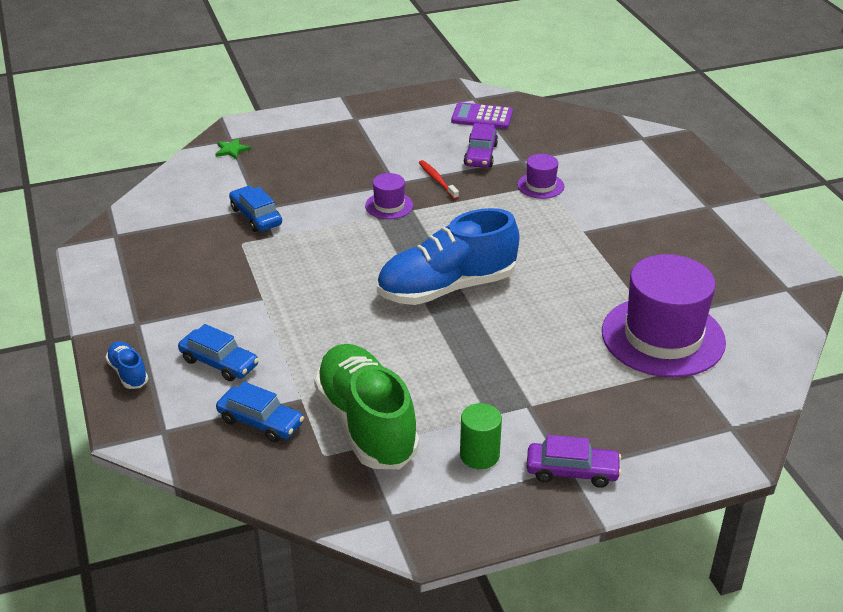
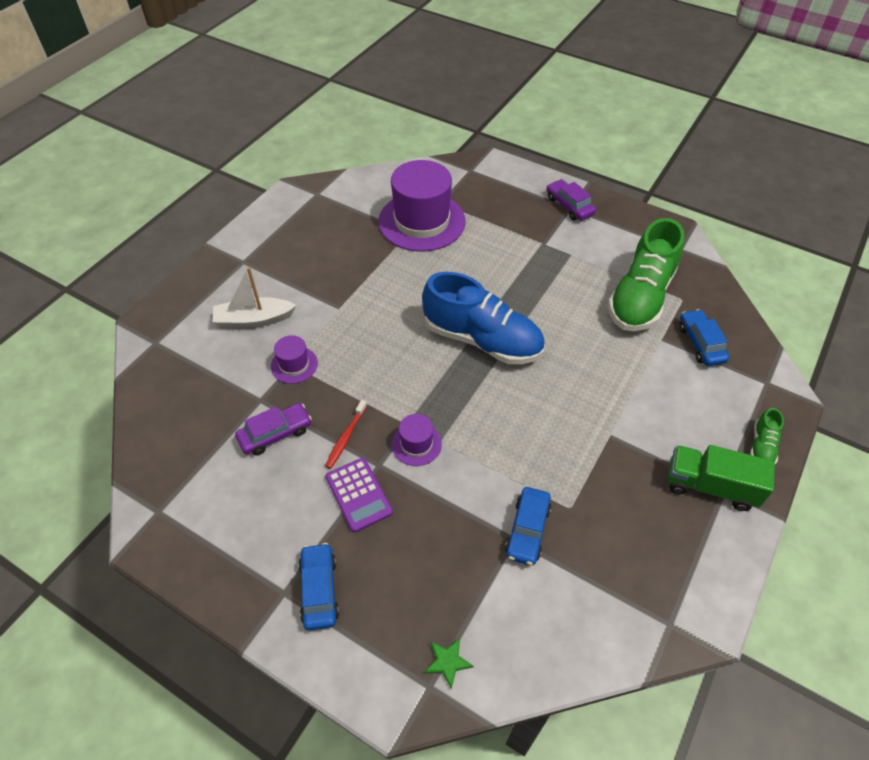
camera: 130 degrees left, 15 degrees up
(128, 373) = (762, 446): blue shoe -> green shoe
(150, 318) = (710, 486): none -> green truck
(219, 363) = (690, 404): blue car -> blue car (319, 590)
(479, 455) = (602, 241): green cylinder -> none
(482, 117) = (197, 478): purple calculator -> purple calculator (358, 495)
(618, 186) = (254, 319): none -> white boat

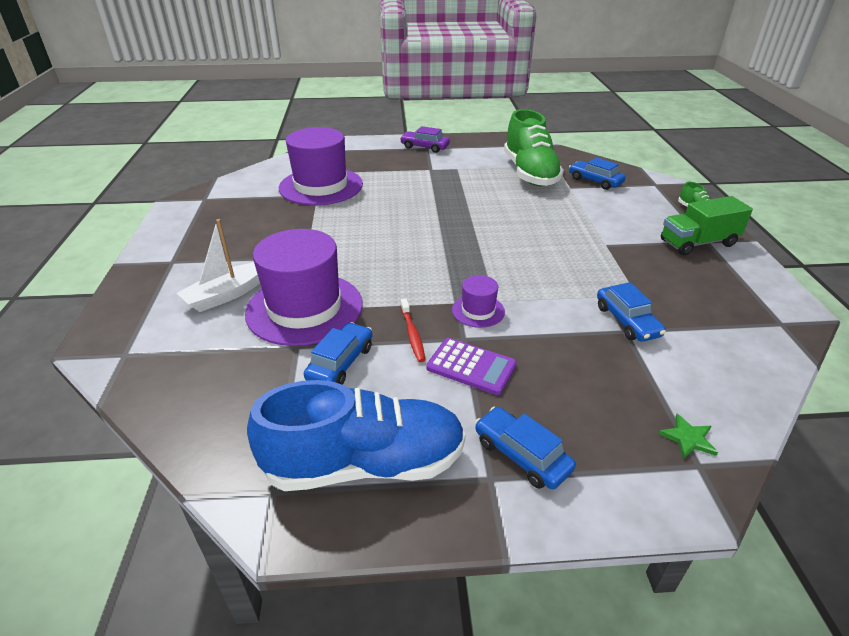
camera: 35 degrees left, 15 degrees down
(275, 434) = (341, 363): purple car -> blue car
(294, 365) = (304, 308): purple hat -> purple hat, size x2.20
(482, 340) = (451, 231): blue shoe -> blue shoe (365, 464)

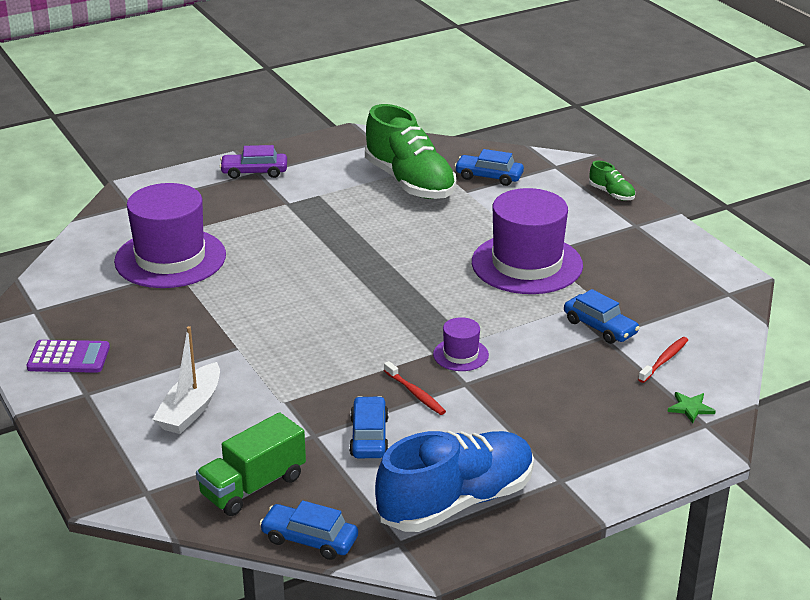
camera: 25 degrees left, 5 degrees down
(304, 308) = (287, 399): purple hat -> purple hat (527, 264)
(471, 367) = (489, 405): purple calculator -> purple calculator (68, 358)
(521, 455) = (573, 458): blue car -> blue car (309, 539)
(680, 373) = (664, 360): none -> red toothbrush
(698, 243) = (628, 229): green truck -> green truck (253, 486)

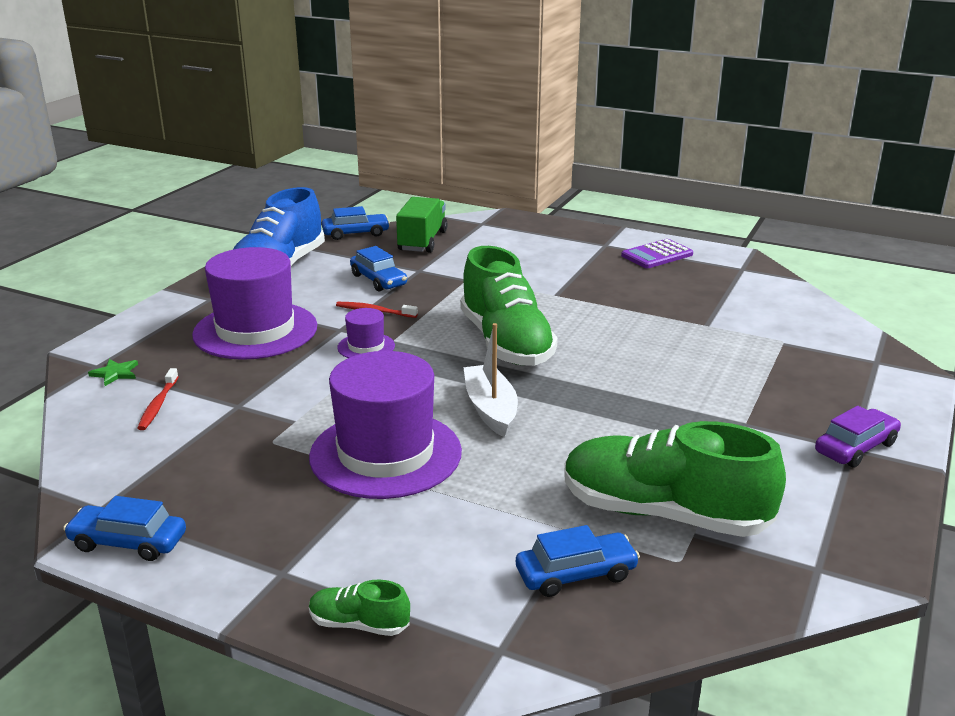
camera: 145 degrees right, 5 degrees down
(170, 258) = (734, 332): purple hat -> purple hat (255, 330)
(190, 409) = (523, 257): white boat -> white boat (490, 409)
(347, 314) = (506, 343): none -> green shoe
(600, 327) = (247, 413): blue car -> blue car (128, 542)

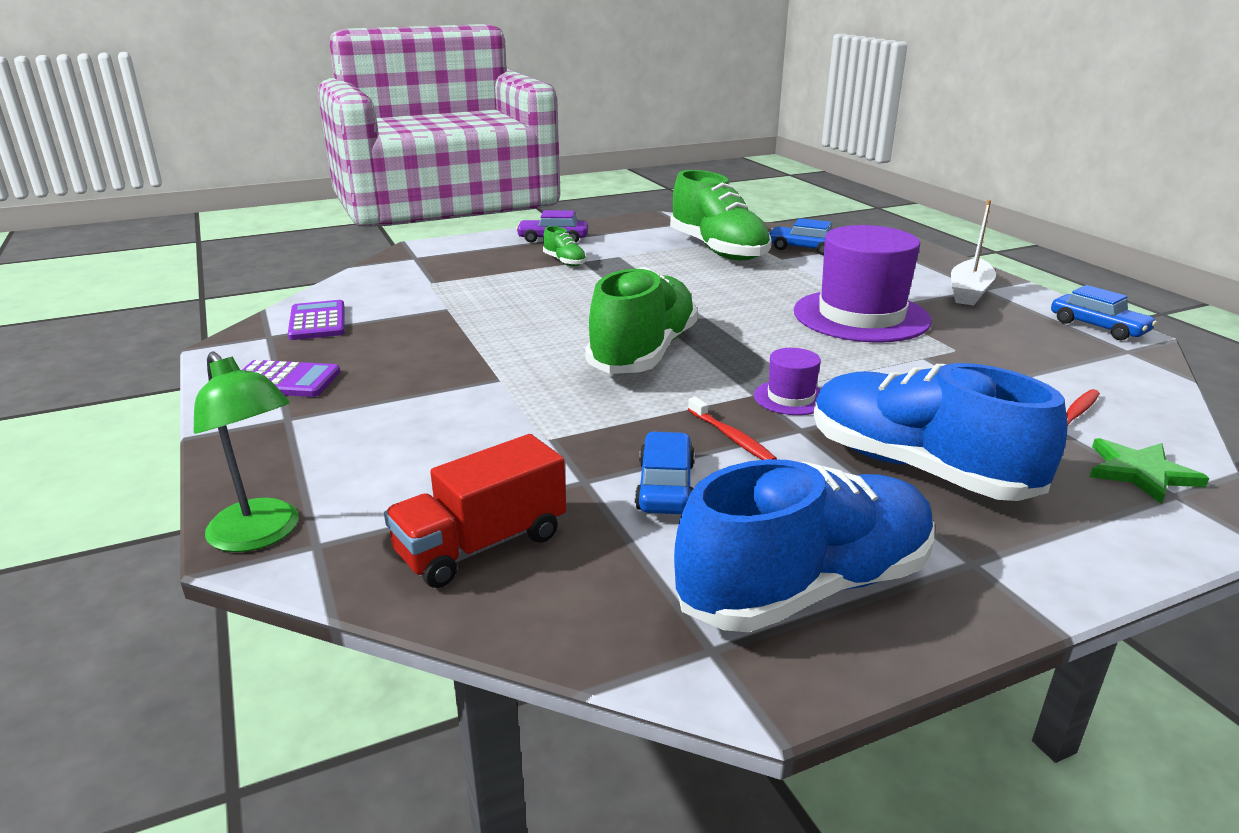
camera: 140 degrees left, 0 degrees up
(115, 373) = (1141, 472): green star -> green star, size x1.54
(255, 330) = (917, 468): purple hat -> blue shoe
(356, 233) = (558, 635): blue car -> none
(359, 624) = (944, 264): green shoe -> green shoe (564, 262)
(422, 241) = (482, 545): green truck -> red truck
(490, 409) = (741, 315): white boat -> white boat (969, 292)
(507, 219) = (261, 535): none -> green lamp
(748, 285) = (317, 322): none -> purple calculator

